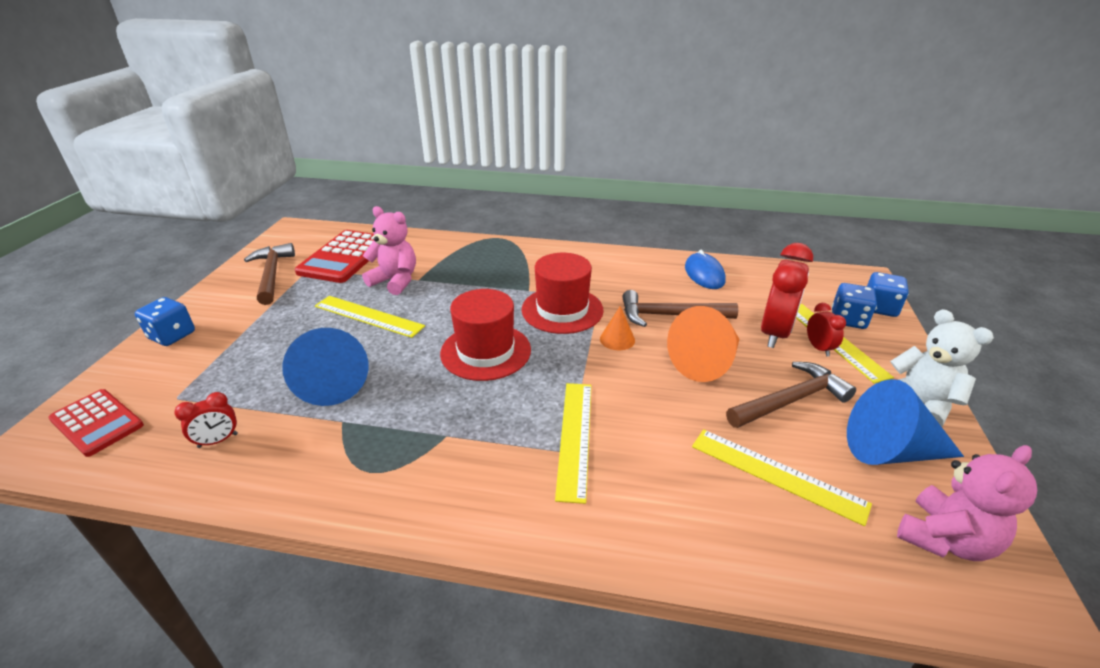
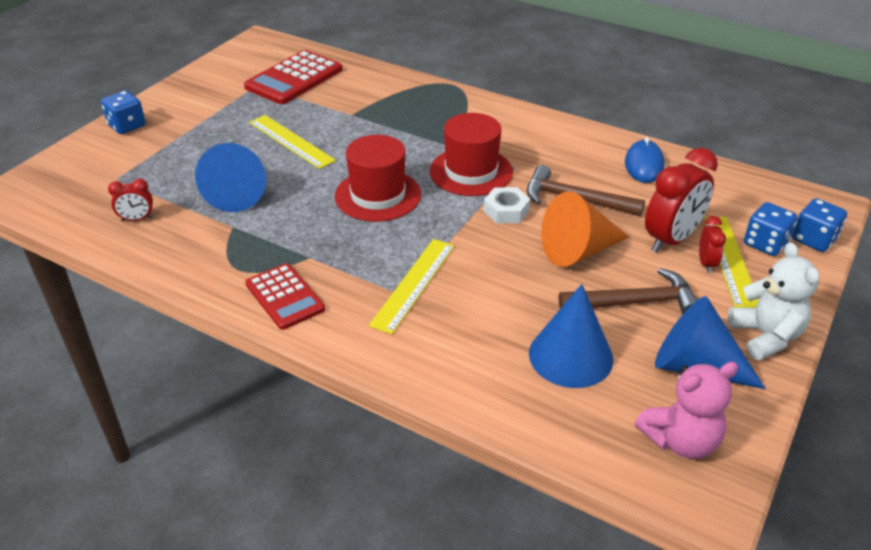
camera: 20 degrees right, 5 degrees up
(97, 422) = (57, 185): red calculator -> red calculator (285, 297)
(272, 274) = (224, 84): brown hammer -> none
(395, 281) = (329, 112): pink teddy bear -> none
(617, 339) = (506, 211): orange cone -> white nut
(777, 474) = (570, 356): yellow ruler -> blue cone

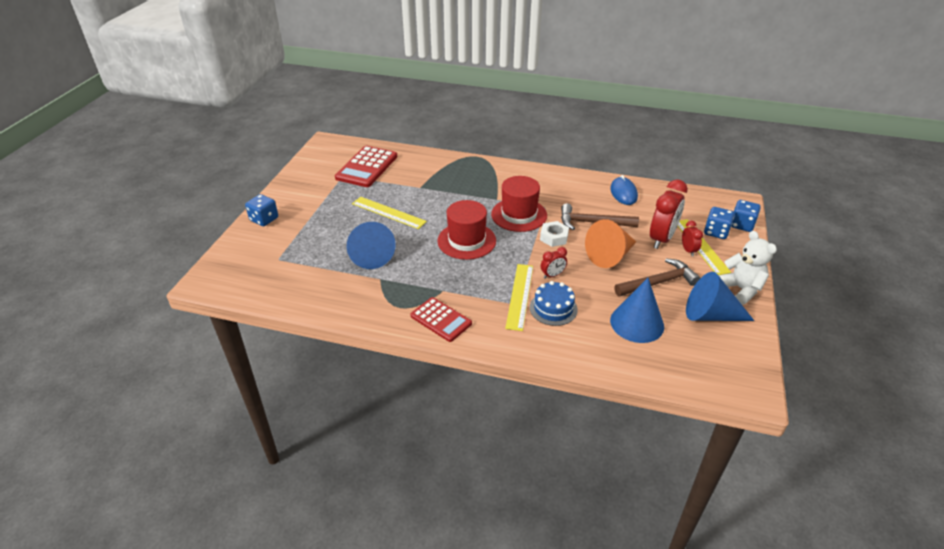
camera: 15 degrees left, 0 degrees up
(137, 219) = (309, 285): red clock -> red clock (552, 275)
(453, 311) = (553, 308): none -> blue cake
(681, 440) = (722, 361): pink teddy bear -> none

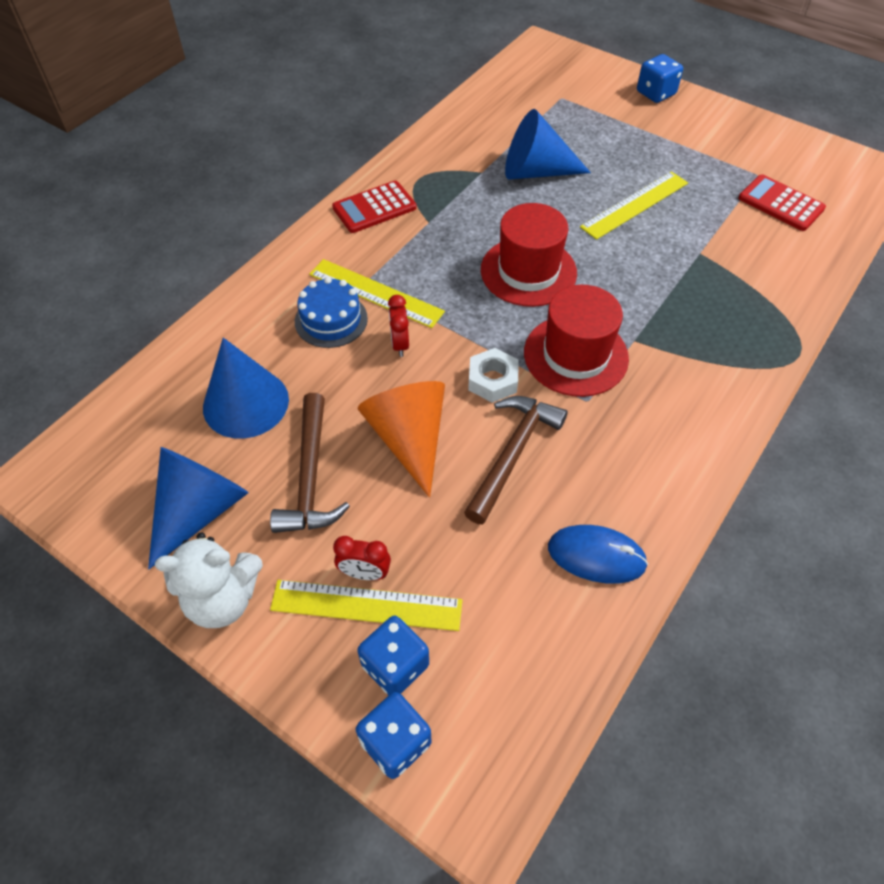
camera: 110 degrees right, 15 degrees up
(367, 167) = (780, 203): red calculator -> red calculator, size x0.66
(661, 239) = (418, 545): red clock -> none

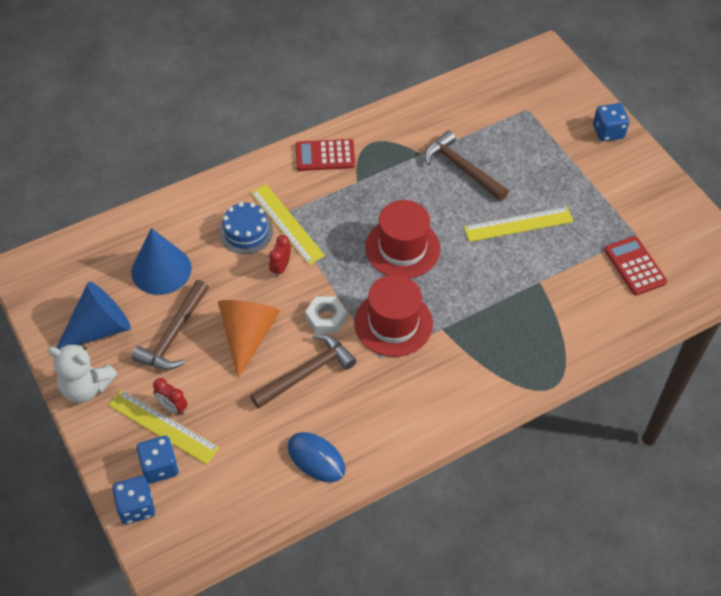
camera: 25 degrees right, 0 degrees up
(535, 172) = (462, 168): blue cone -> brown hammer

